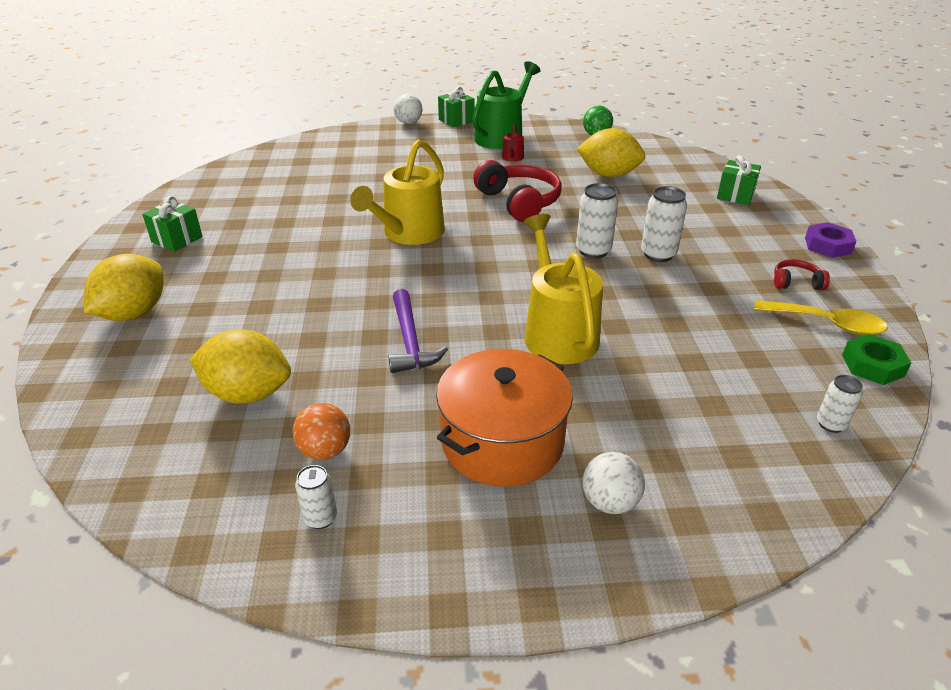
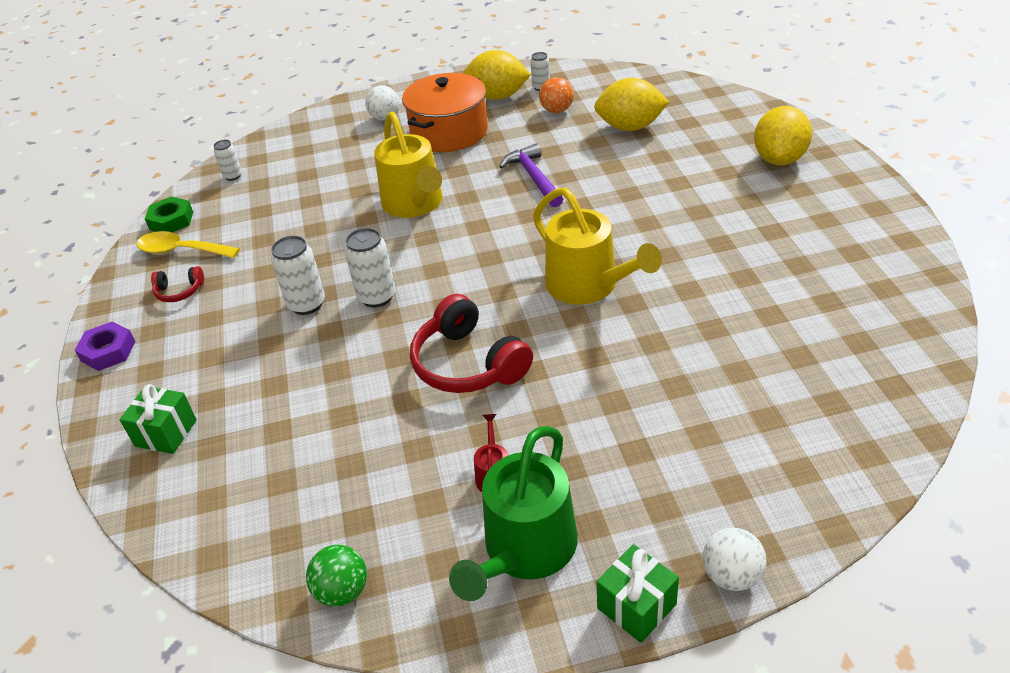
camera: 175 degrees right, 5 degrees up
(177, 239) = (838, 233): green gift -> none
(409, 233) = (588, 286): yellow watering can -> yellow watering can turned 120 degrees clockwise
(608, 175) = (338, 453): yellow lemon -> yellow lemon (497, 96)

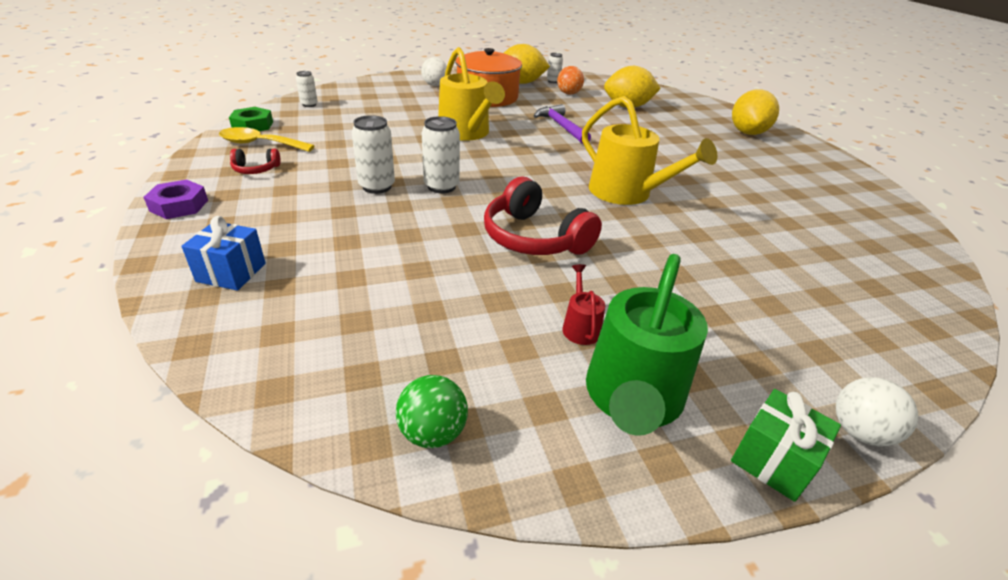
camera: 10 degrees left, 5 degrees down
(166, 433) = (231, 272): green gift -> blue gift

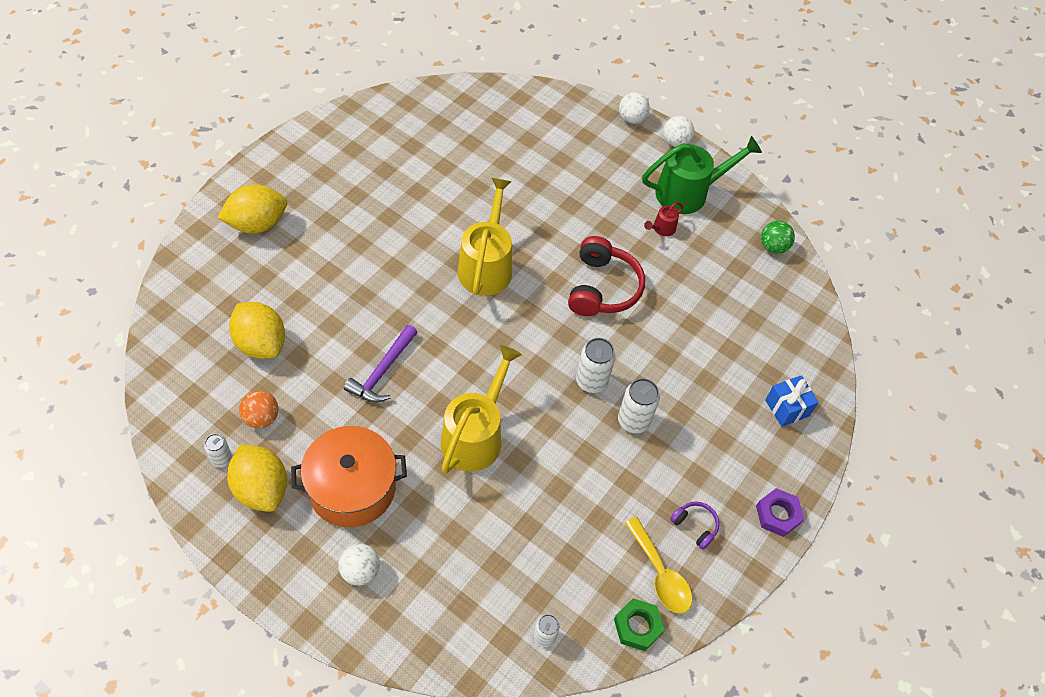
camera: 130 degrees left, 20 degrees up
(256, 169) = (695, 526): red headphones -> purple headphones
(773, 460) = (675, 142): green gift -> white ball

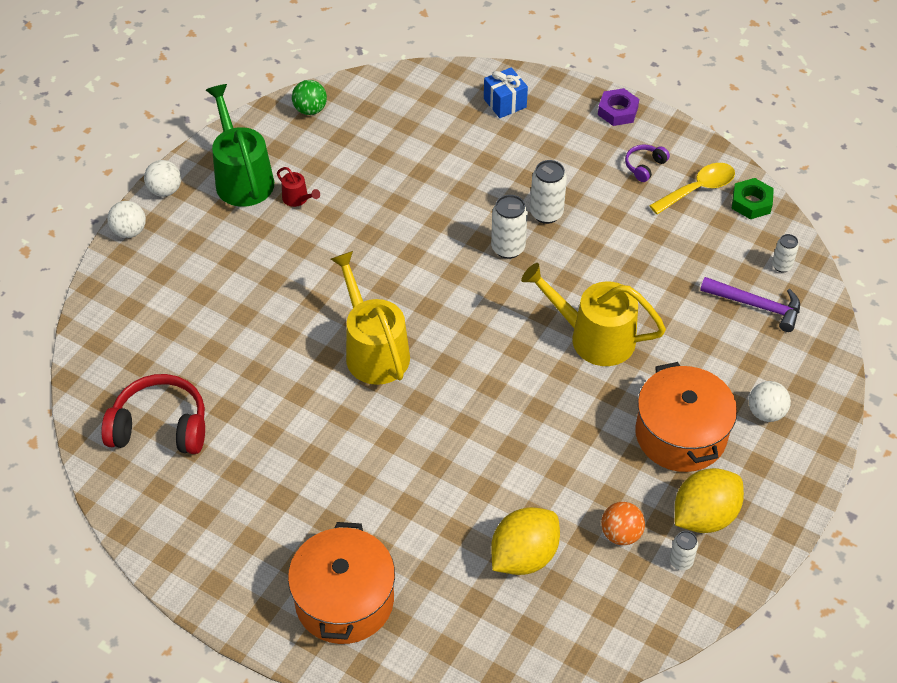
camera: 90 degrees left, 5 degrees down
(257, 224) = (344, 600): yellow lemon -> orange pot
(382, 371) = (535, 429): purple hammer -> purple hammer (756, 305)
(486, 266) = (374, 350): yellow watering can -> yellow watering can turned 60 degrees clockwise
(602, 288) = (387, 246): red headphones -> red headphones (160, 427)

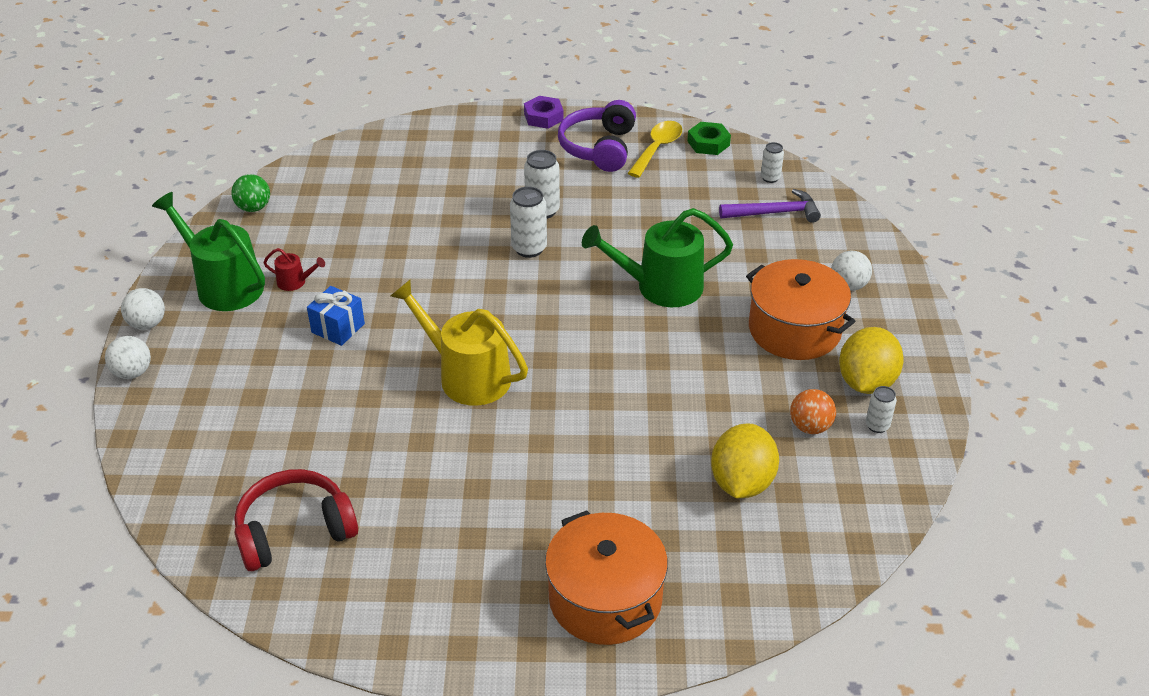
camera: 30 degrees left, 10 degrees down
(505, 103) = (438, 143): blue gift -> blue gift (338, 328)
(594, 337) = (661, 287): yellow watering can -> green watering can
(645, 166) = (599, 148): purple headphones -> purple headphones, size x2.04

